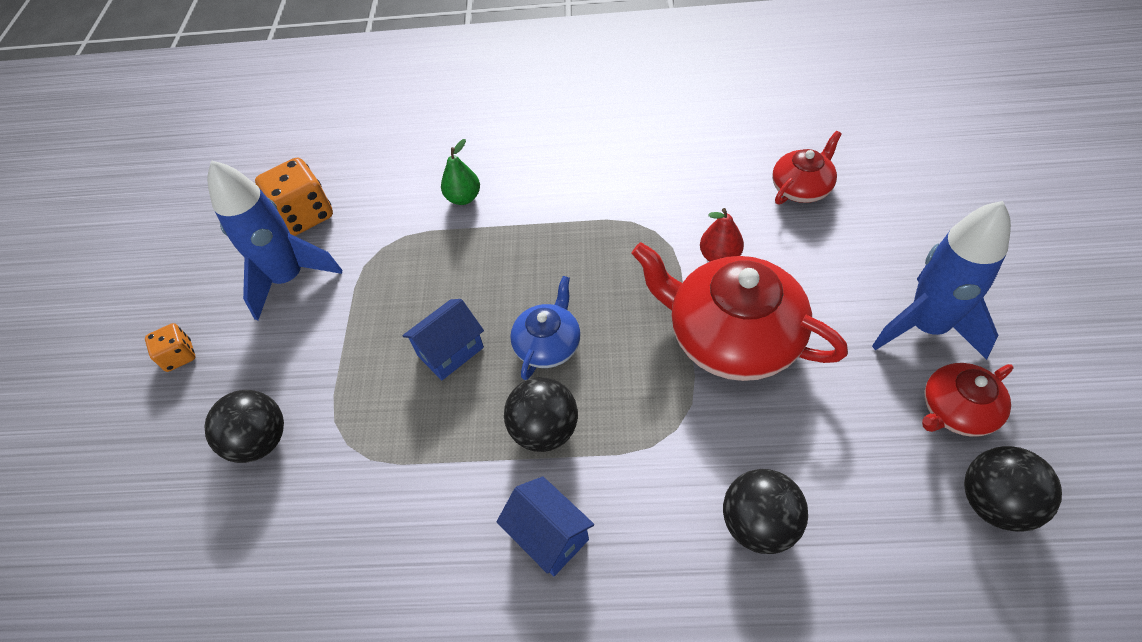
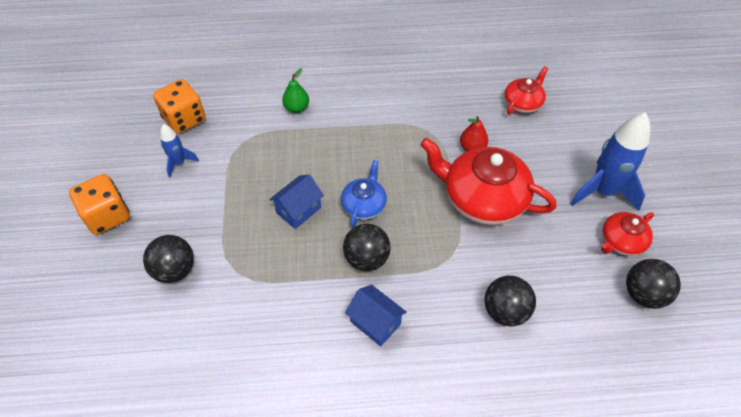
camera: 10 degrees left, 0 degrees up
(179, 356) = (107, 216): orange dice -> orange dice, size x1.79
(289, 278) = (179, 163): blue rocket -> blue rocket, size x0.52

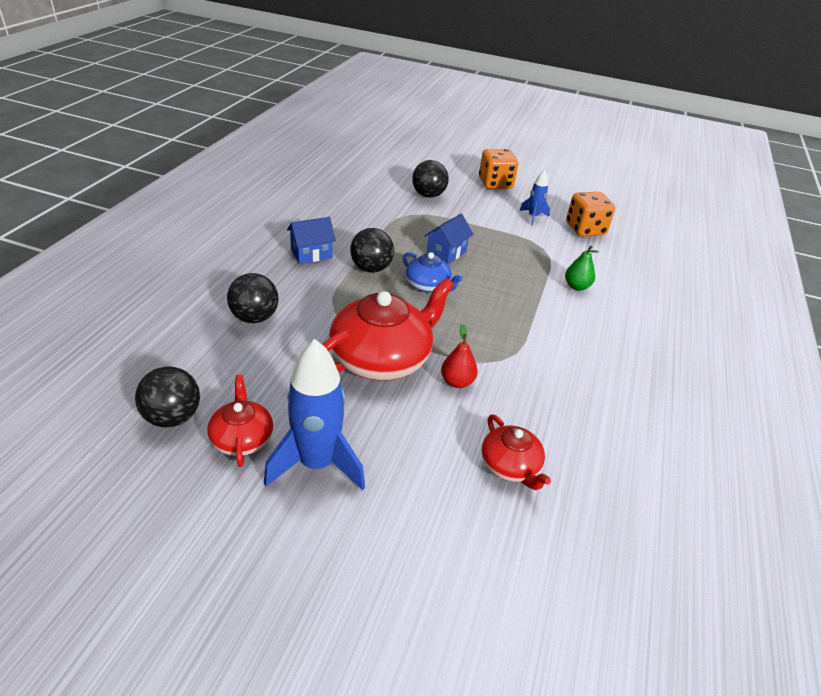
camera: 110 degrees right, 15 degrees down
(299, 210) = (446, 253): blue house -> blue house turned 60 degrees clockwise

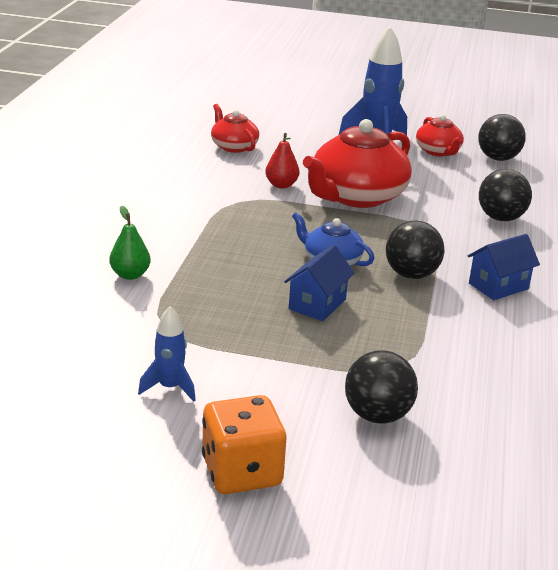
camera: 175 degrees right, 10 degrees down
(585, 229) = (75, 371): orange dice -> none

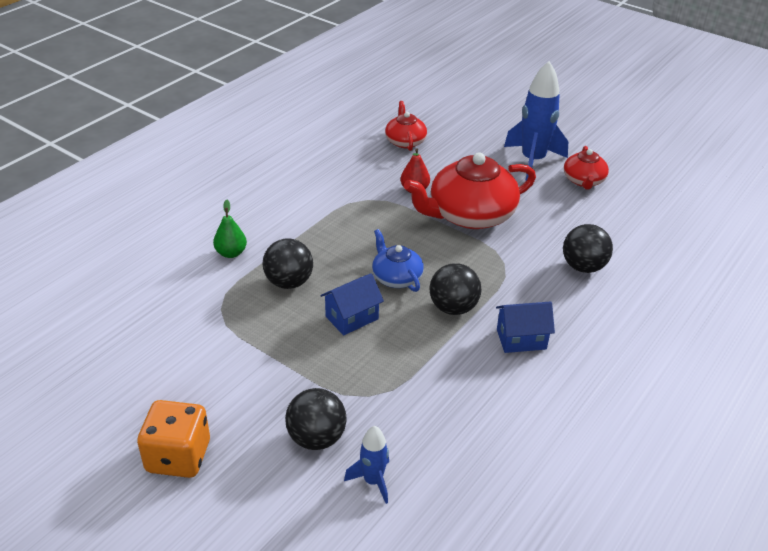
camera: 25 degrees right, 10 degrees up
(170, 388) = (184, 365): blue rocket -> blue rocket (373, 481)
(498, 158) = (635, 199): black ball -> black ball (289, 282)

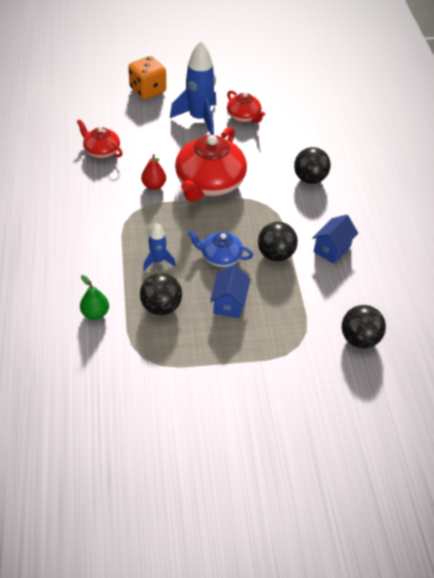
camera: 45 degrees left, 10 degrees up
(178, 456) = (248, 468): orange dice -> orange dice (148, 90)
(316, 438) = (305, 392): black ball -> black ball (359, 339)
(373, 481) = (362, 392): blue rocket -> blue rocket (158, 261)

